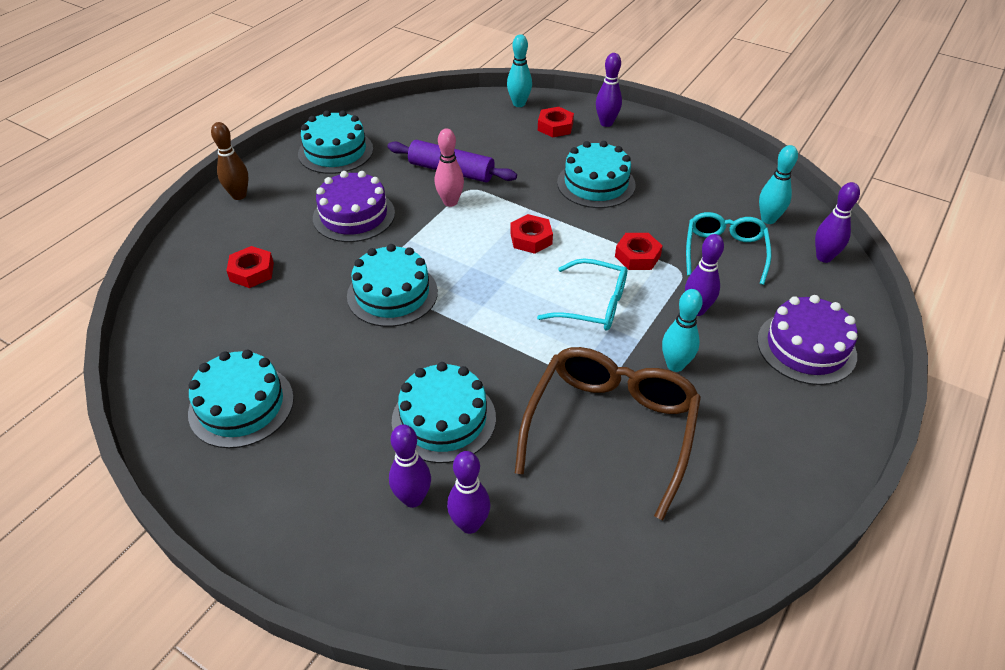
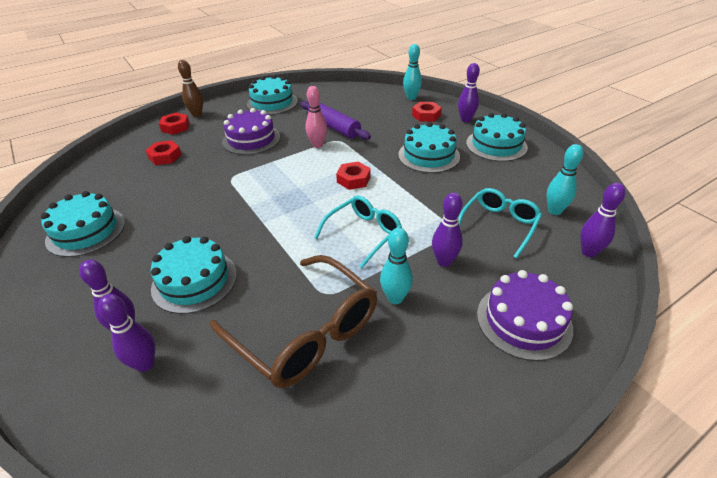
camera: 25 degrees right, 5 degrees down
(392, 294) = (233, 190): turquoise cake -> turquoise cake (496, 145)
(592, 304) = (363, 234): turquoise glasses -> turquoise glasses turned 90 degrees counterclockwise
(610, 430) = (304, 331): brown glasses -> brown glasses turned 90 degrees clockwise
(637, 256) = (424, 210): red nut -> red nut (175, 127)

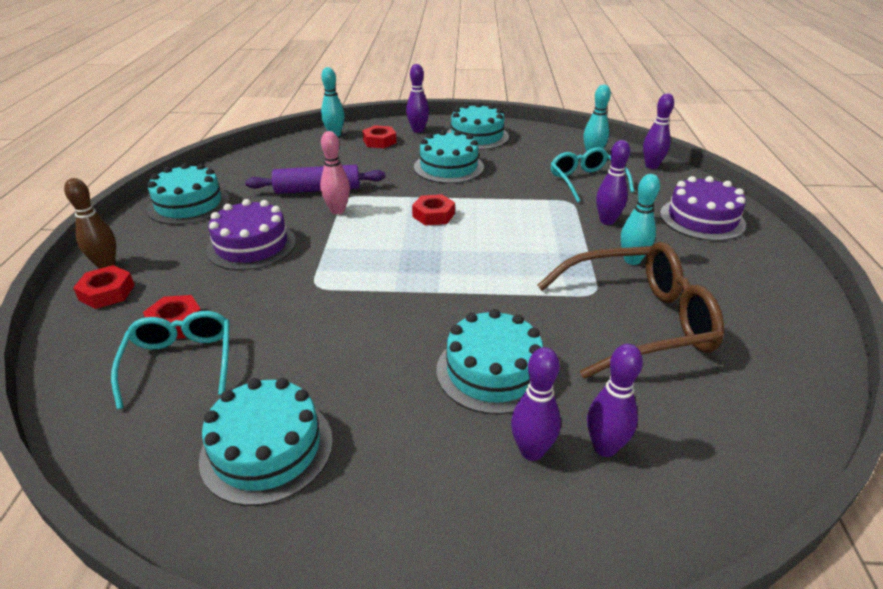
camera: 55 degrees left, 5 degrees down
(363, 234) = (528, 242): turquoise glasses -> turquoise glasses (180, 363)

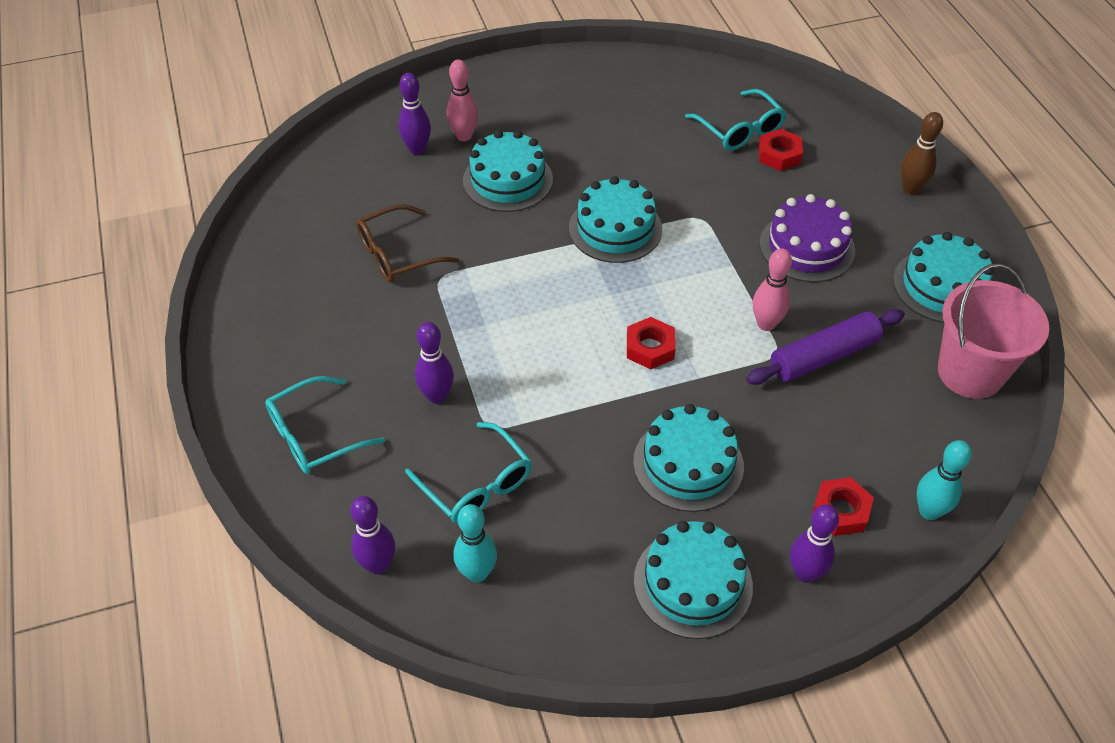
camera: 160 degrees right, 15 degrees up
(107, 292) = (870, 164): red nut -> none
(239, 168) = (970, 372): none -> pink bucket
(267, 449) = (628, 98): turquoise cake -> turquoise cake (615, 228)
(531, 451) = (464, 136): purple bowling pin -> pink bowling pin
(632, 260) = (404, 333): turquoise bowling pin -> none
(636, 322) = (398, 254): brown glasses -> brown glasses, size x0.63
(702, 219) = (315, 435): purple cake -> turquoise glasses

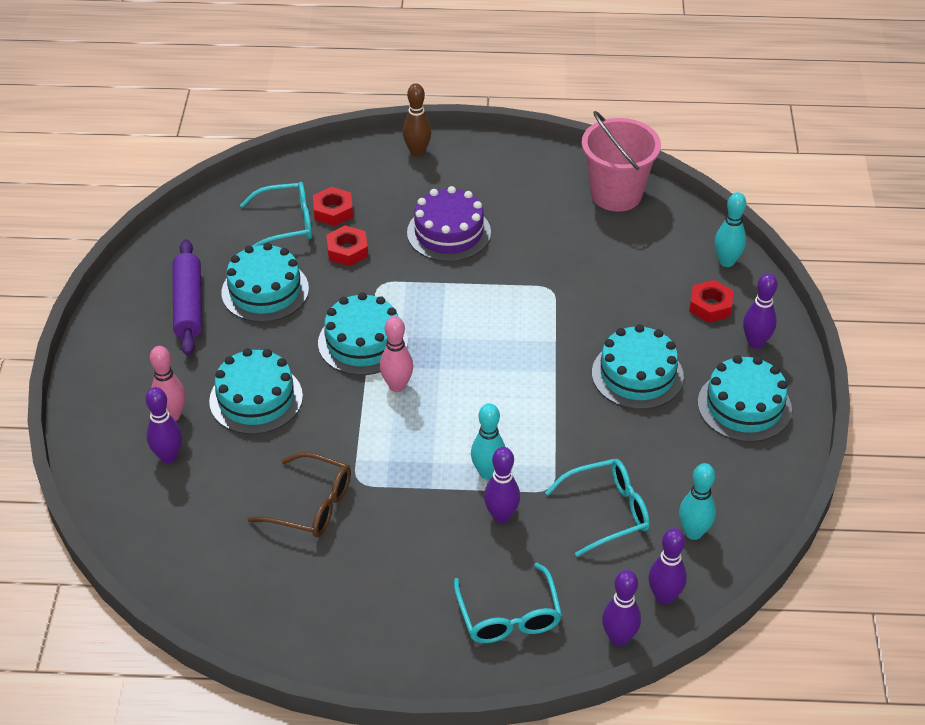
camera: 70 degrees left, 5 degrees down
(312, 536) = (619, 638): none -> purple bowling pin
(398, 254) = (310, 505): brown glasses -> brown glasses turned 60 degrees counterclockwise
(489, 370) = (488, 473): none -> turquoise bowling pin
(650, 348) = (511, 361): red nut -> red nut (347, 250)
(766, 324) = (519, 284): pink bowling pin -> pink bowling pin (397, 386)
(823, 356) = (566, 264): purple rolling pin -> purple rolling pin (188, 305)
(942, 286) = (528, 175): turquoise cake -> turquoise cake (265, 291)

